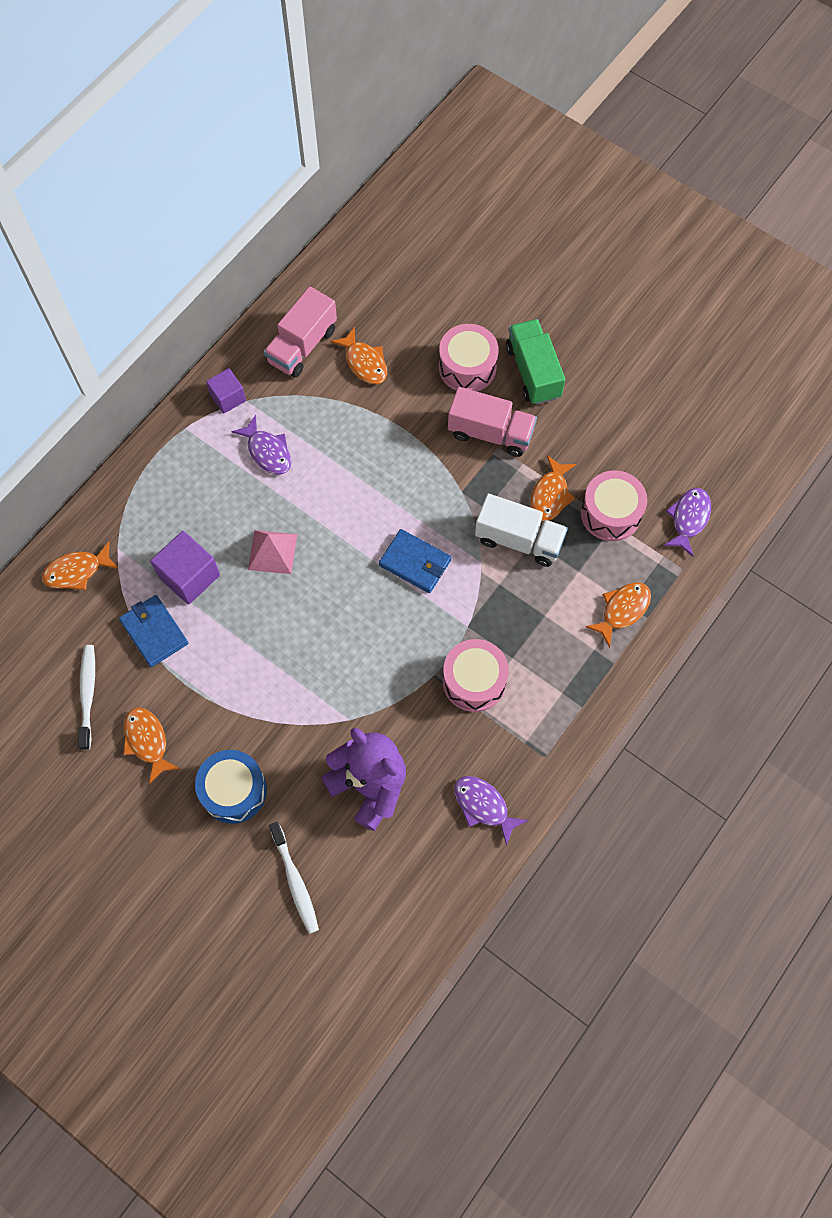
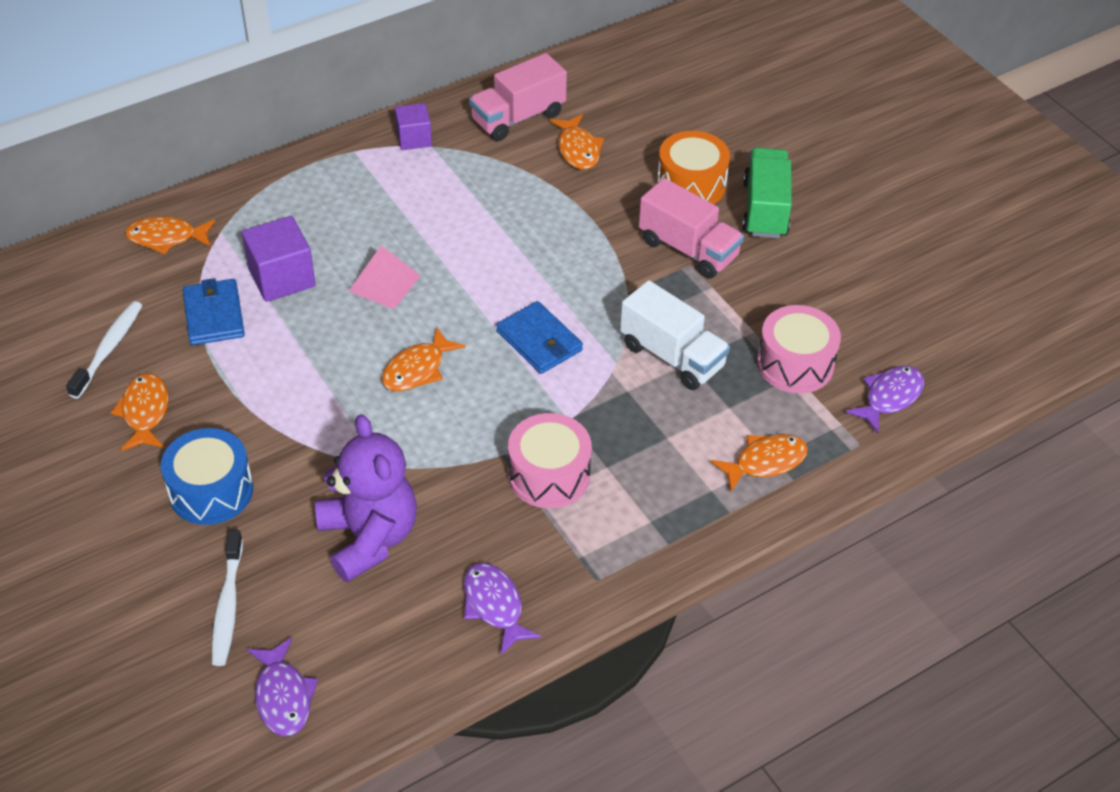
camera: 20 degrees right, 20 degrees down
(267, 451) = (429, 195): purple fish -> purple fish (283, 696)
(467, 367) = (691, 184): pink drum -> orange drum
(550, 495) = (730, 325): orange fish -> orange fish (417, 369)

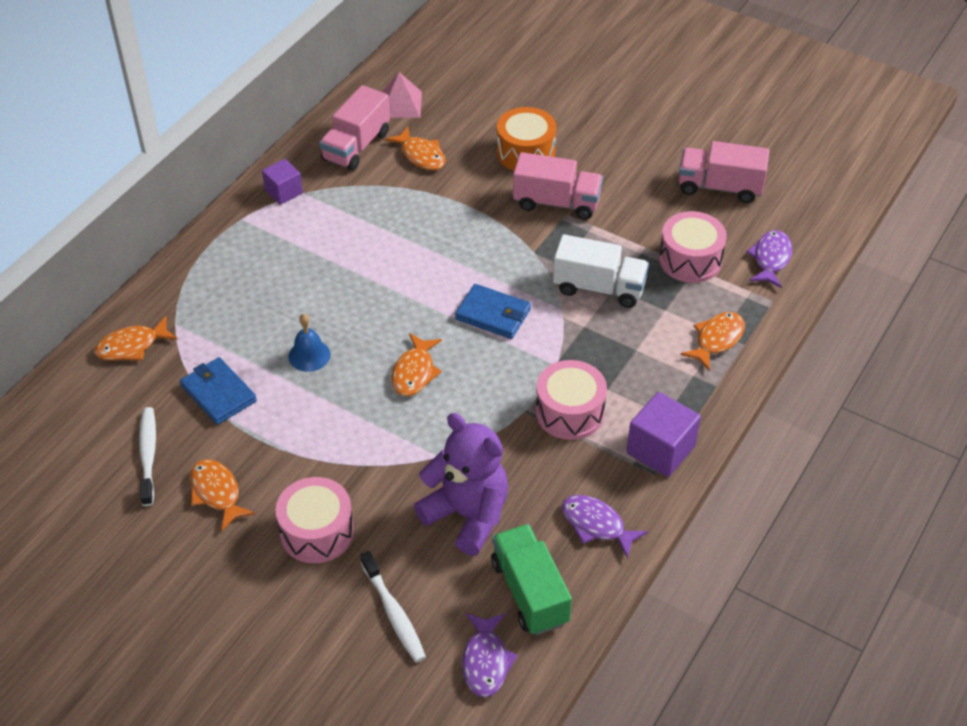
camera: 25 degrees left, 0 degrees up
(211, 491) = (317, 532): blue drum -> pink drum
(282, 277) = (254, 342): purple cube -> purple cube (660, 449)
(283, 696) = (485, 661): purple fish -> purple fish turned 45 degrees clockwise
(325, 311) = (309, 355): none -> blue bell
(384, 283) = (341, 315): pink pyramid -> pink pyramid (401, 104)
(765, 209) = (592, 152): green truck -> green truck (530, 592)
(884, 297) = (720, 187): none -> pink truck

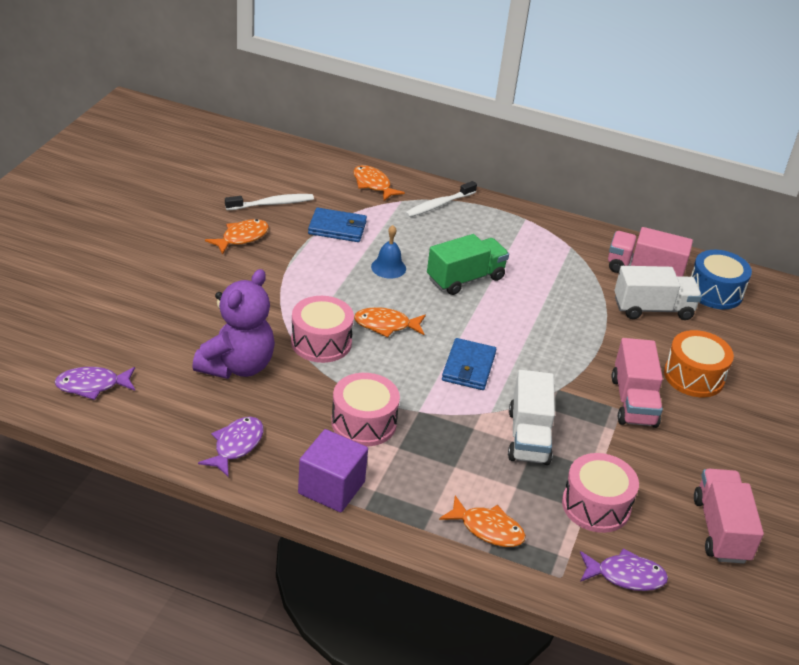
camera: 75 degrees right, 10 degrees down
(218, 393) = (337, 228): blue wallet -> blue wallet turned 60 degrees clockwise
(284, 192) = (567, 237): purple cube -> none
(317, 532) = (211, 288): pink drum -> pink drum (321, 342)
(394, 613) = (137, 333): white toothbrush -> white toothbrush (438, 205)
(401, 104) = (715, 292): pink pyramid -> blue drum
(421, 155) = (653, 309): orange fish -> white truck
(530, 592) = (161, 407): green truck -> green truck (465, 279)

